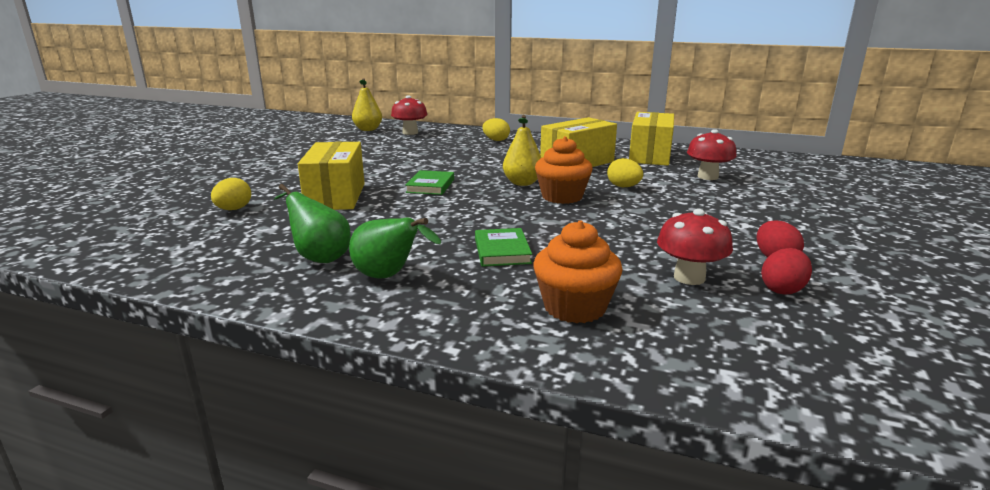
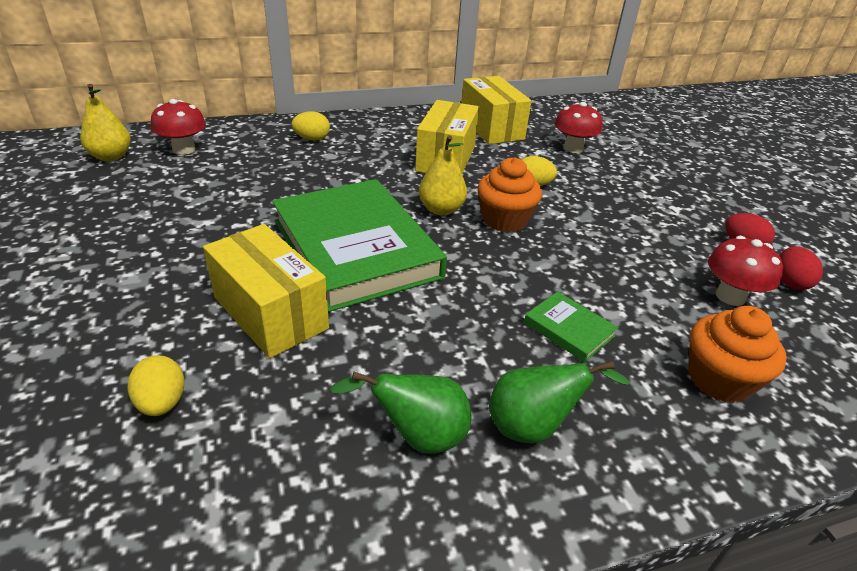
camera: 40 degrees left, 15 degrees up
(430, 186) = (355, 248): green book -> green book, size x2.49

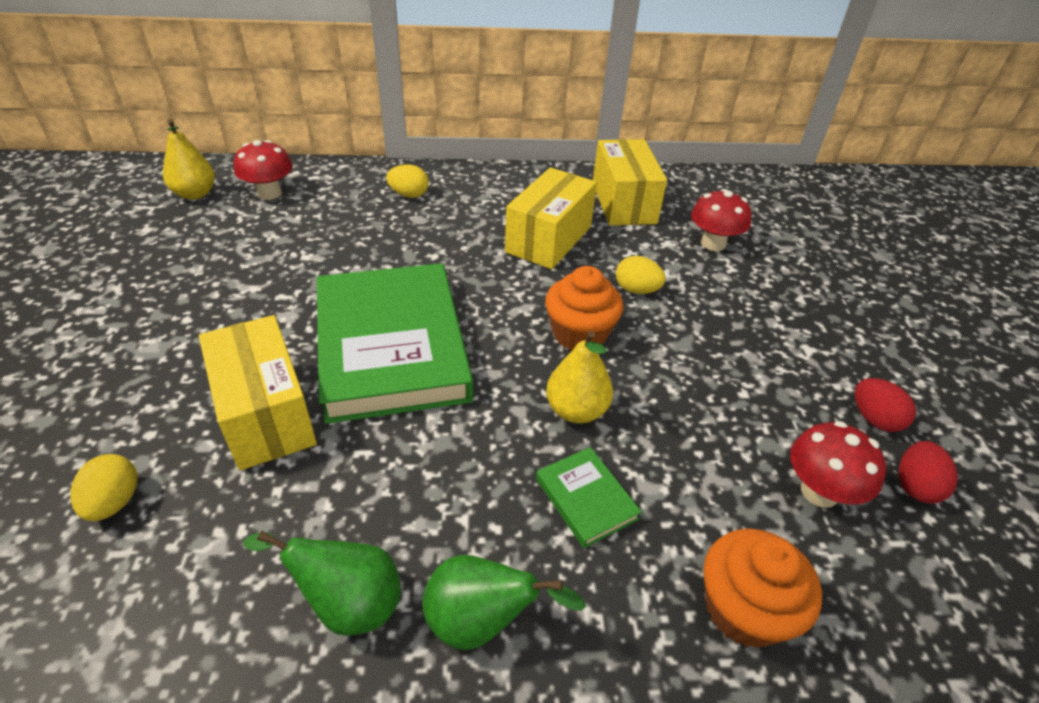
camera: 15 degrees right, 5 degrees up
(441, 210) = (511, 309): yellow pear -> yellow pear (576, 410)

